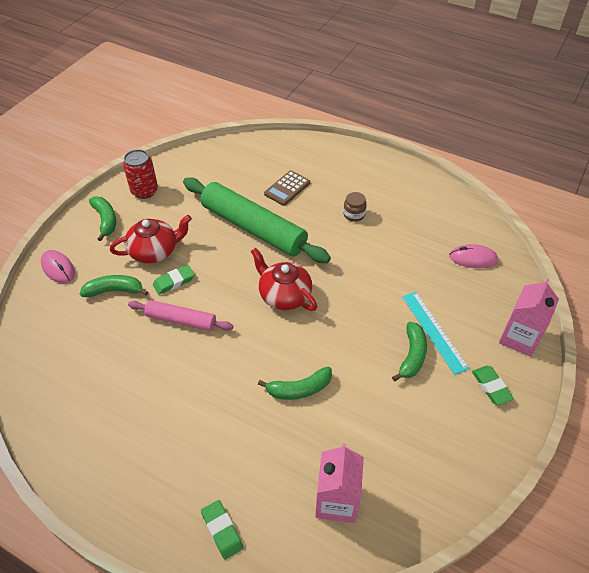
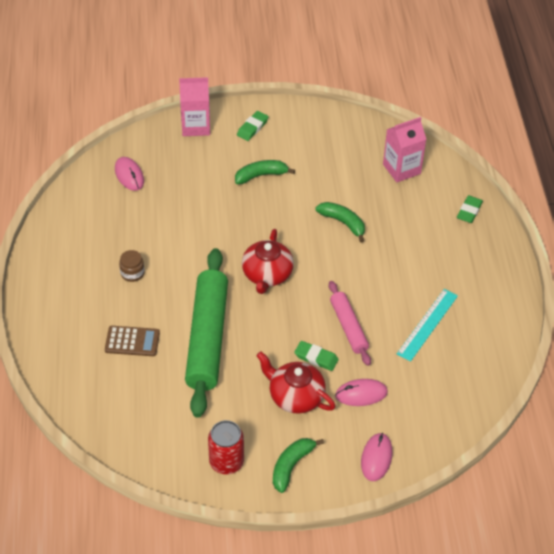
camera: 125 degrees left, 0 degrees up
(115, 291) = (361, 394): green banana -> pink mouse
(434, 331) = (227, 172): turquoise ruler -> turquoise ruler (427, 324)

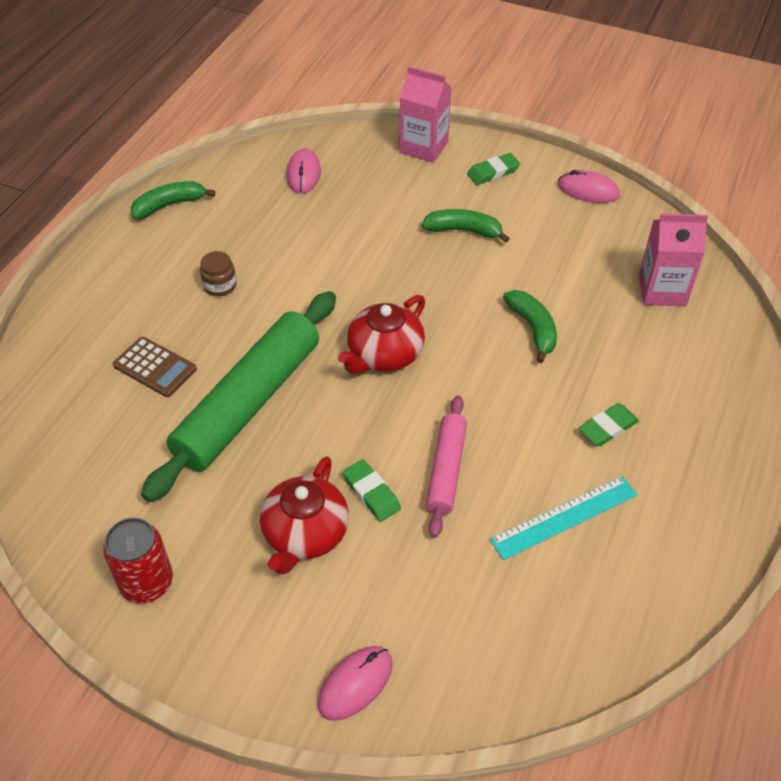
camera: 30 degrees right, 0 degrees up
(291, 466) = (227, 633): green banana -> green banana (169, 205)
(295, 396) = (305, 534): red teapot -> red teapot turned 135 degrees counterclockwise
(361, 394) = (399, 575): pink mouse -> pink mouse (588, 190)
(469, 211) = (729, 383): green eraser -> green eraser (608, 428)

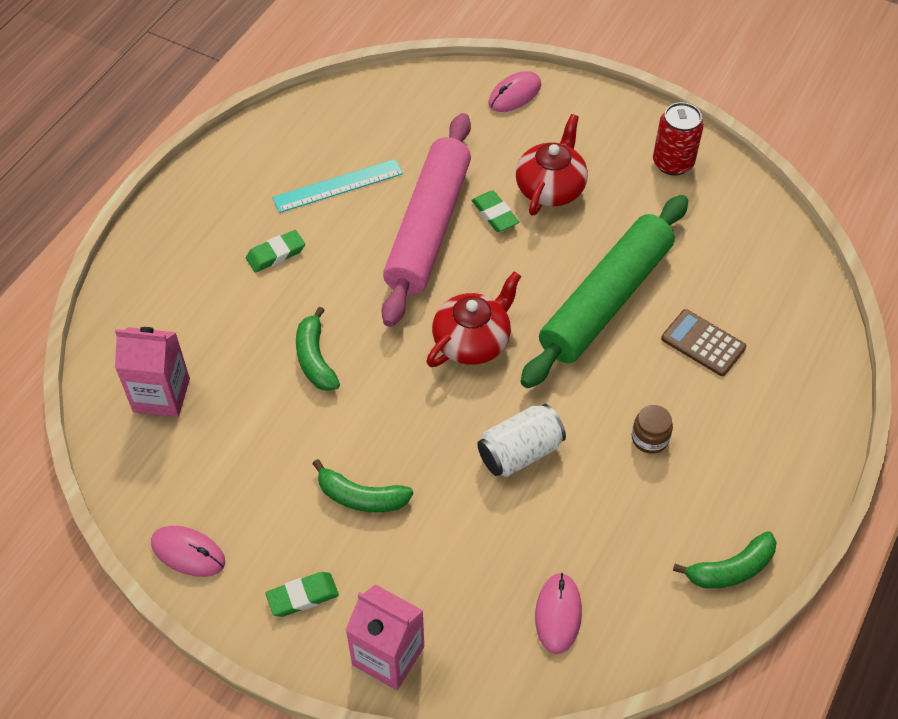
camera: 175 degrees left, 5 degrees up
(334, 268) = (520, 452): none -> white can
(446, 470) = (428, 228): pink rolling pin -> pink rolling pin, size x1.87

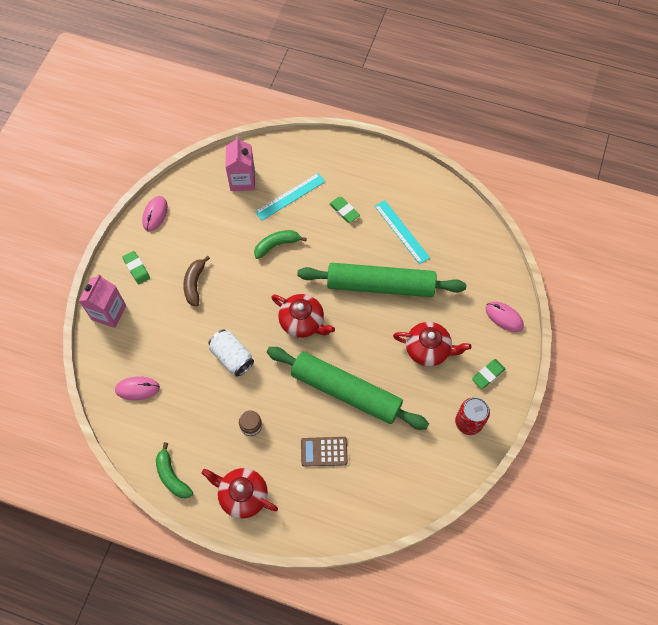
camera: 80 degrees right, 10 degrees up
(221, 326) = (290, 196): none -> turquoise ruler
(361, 497) = (195, 284): green banana -> brown banana
(428, 228) = (380, 285): pink rolling pin -> green rolling pin
(495, 214) = (399, 320): green eraser -> green eraser (488, 374)
(703, 343) = (324, 451): brown calculator -> brown calculator turned 120 degrees counterclockwise
(769, 465) = (242, 495): none -> red teapot

